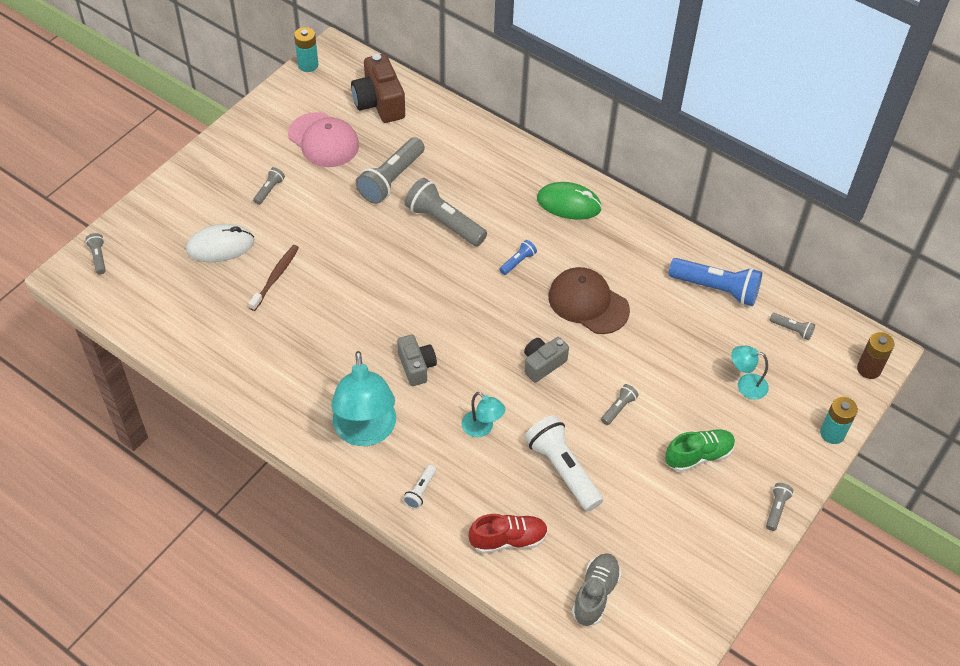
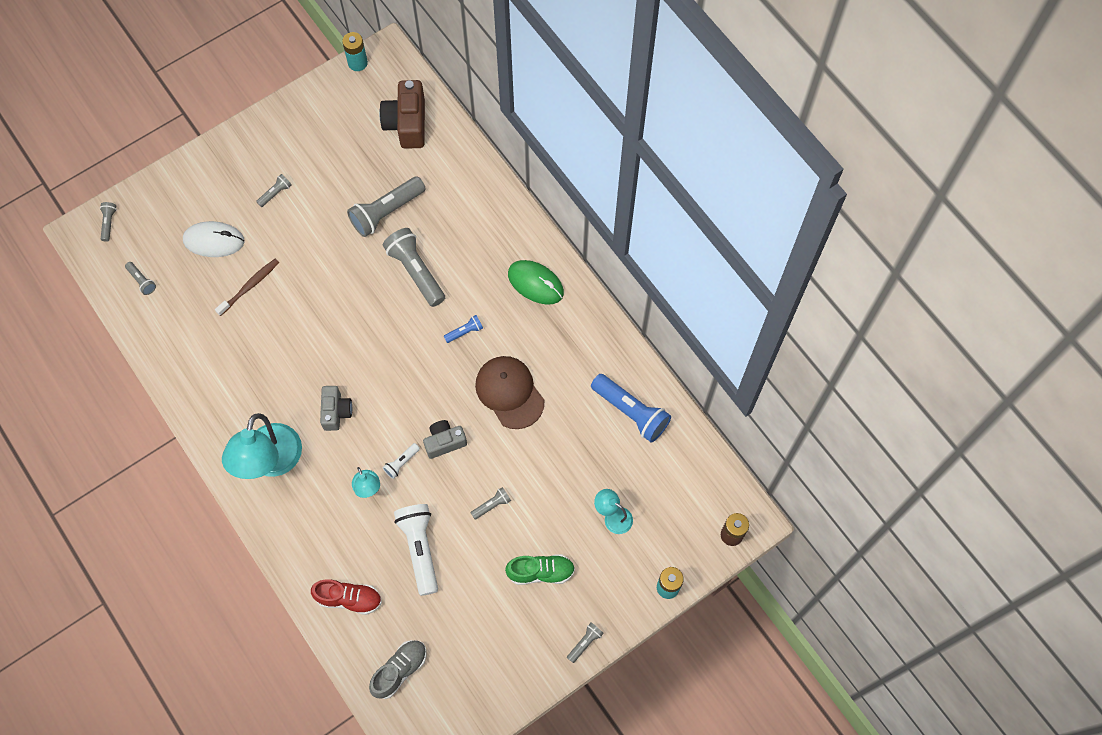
camera: 20 degrees right, 15 degrees up
(323, 140) = (341, 152): pink cap -> none
(420, 491) = (295, 532): white flashlight -> white flashlight (401, 463)
(792, 330) = (680, 474): grey flashlight -> grey flashlight (142, 281)

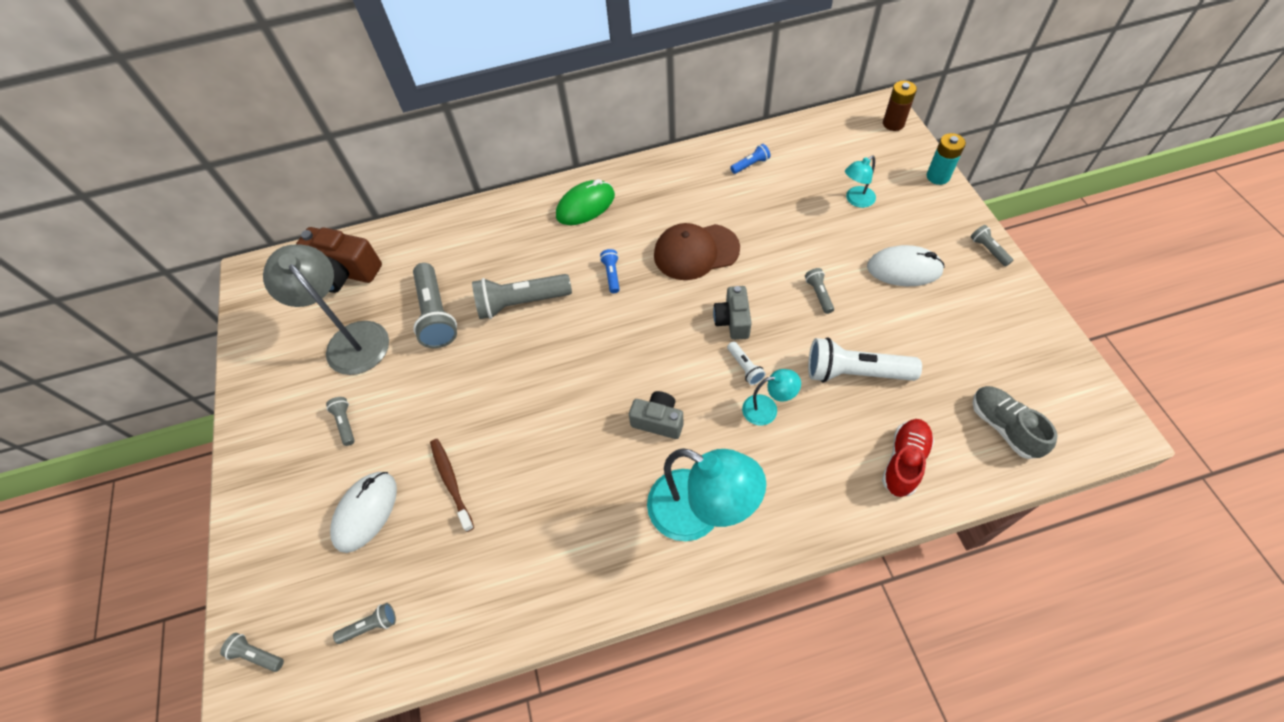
camera: 65 degrees left, 10 degrees down
(346, 160) = (351, 339): none -> grey lamp
(357, 63) = (242, 302): turquoise battery -> none
(540, 572) = (904, 269): green shoe -> white mouse
(631, 412) = (750, 164): blue flashlight -> blue flashlight, size x0.48

